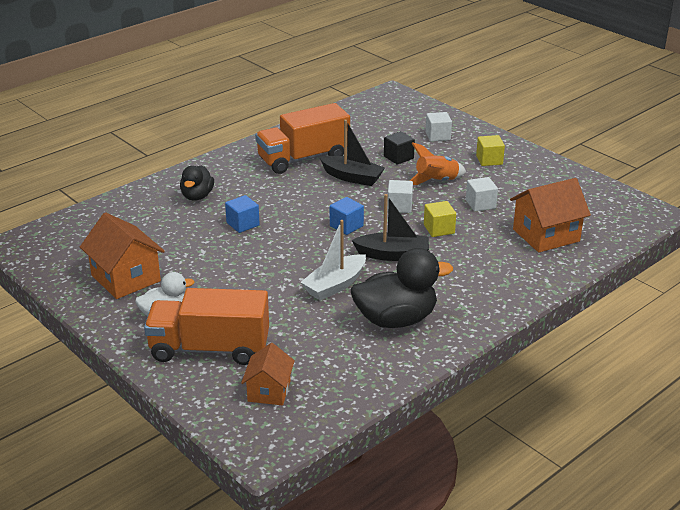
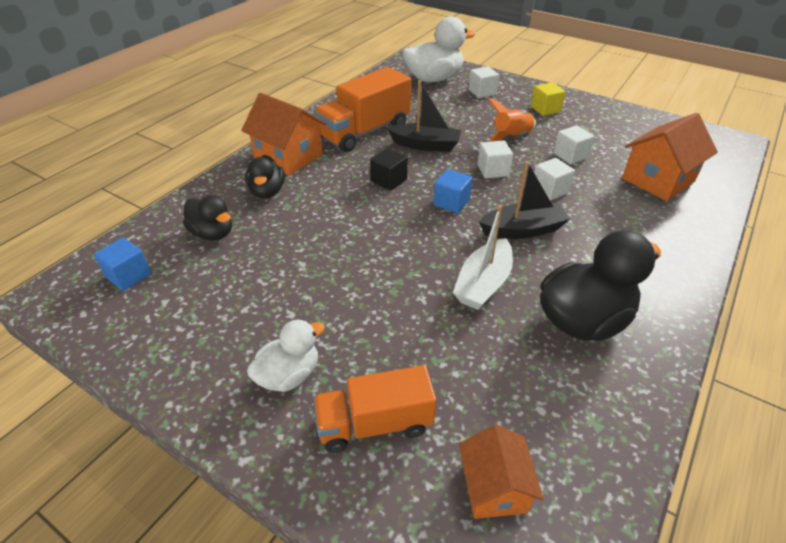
camera: 15 degrees left, 10 degrees up
(126, 278) = (216, 324): orange house -> orange house (289, 157)
(143, 220) = (213, 233): none -> black duck
(210, 349) = (375, 424): orange truck -> orange truck, size x0.67
(243, 224) = (335, 219): blue cube -> blue cube (129, 276)
(398, 117) = (434, 79): none -> white duck
(398, 157) = (458, 118): black cube -> black cube (389, 180)
(439, 229) = (549, 190): yellow cube -> white cube

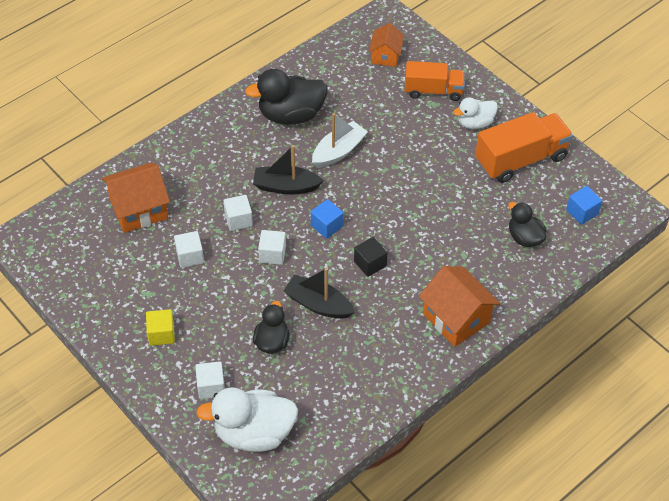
camera: 165 degrees left, 10 degrees up
(267, 192) = (479, 274): black duck -> black duck (272, 341)
(364, 132) = (372, 341): orange truck -> orange truck (520, 159)
(511, 138) = (228, 295): orange rocket -> none

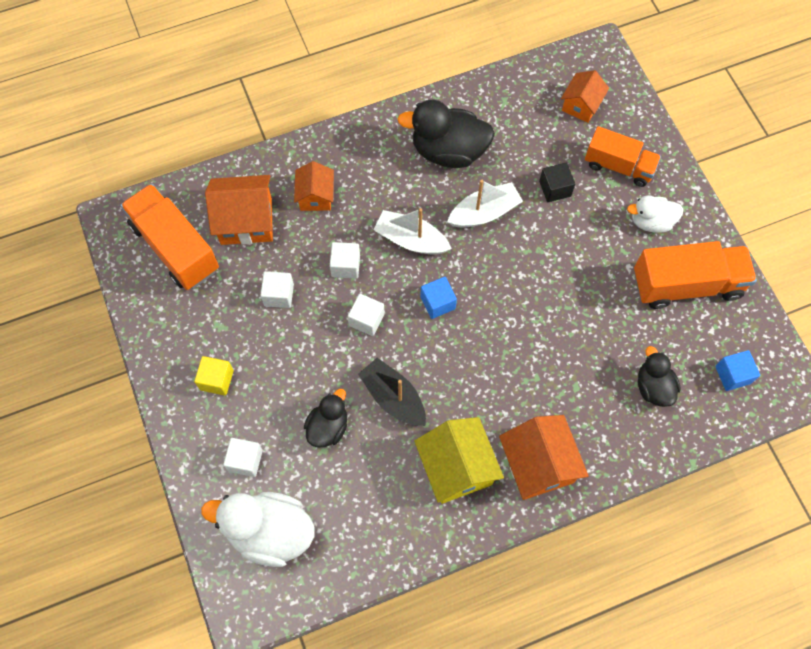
camera: 20 degrees right, 15 degrees up
(84, 245) = (175, 247): none -> orange truck
(192, 176) = (316, 196): none -> orange house
(286, 186) = (411, 240): black boat -> white boat
(370, 263) = (468, 365): black cube -> black cube (555, 189)
(391, 340) = (456, 467): none -> yellow house

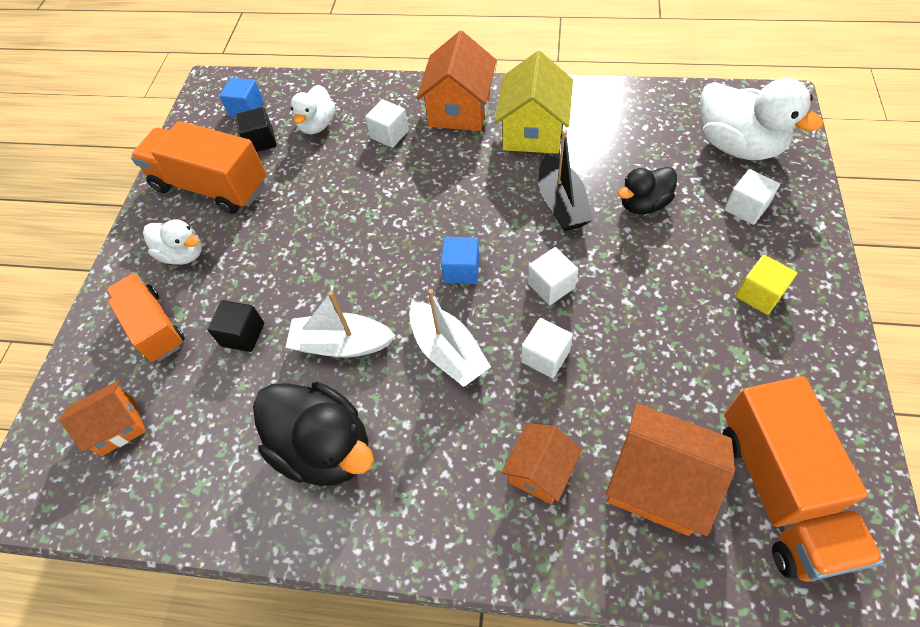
camera: 145 degrees left, 10 degrees down
(279, 295) = (647, 358): white cube -> white cube (389, 134)
(653, 387) = (317, 125): black duck -> white duck
(687, 347) = (261, 141): none -> black cube

